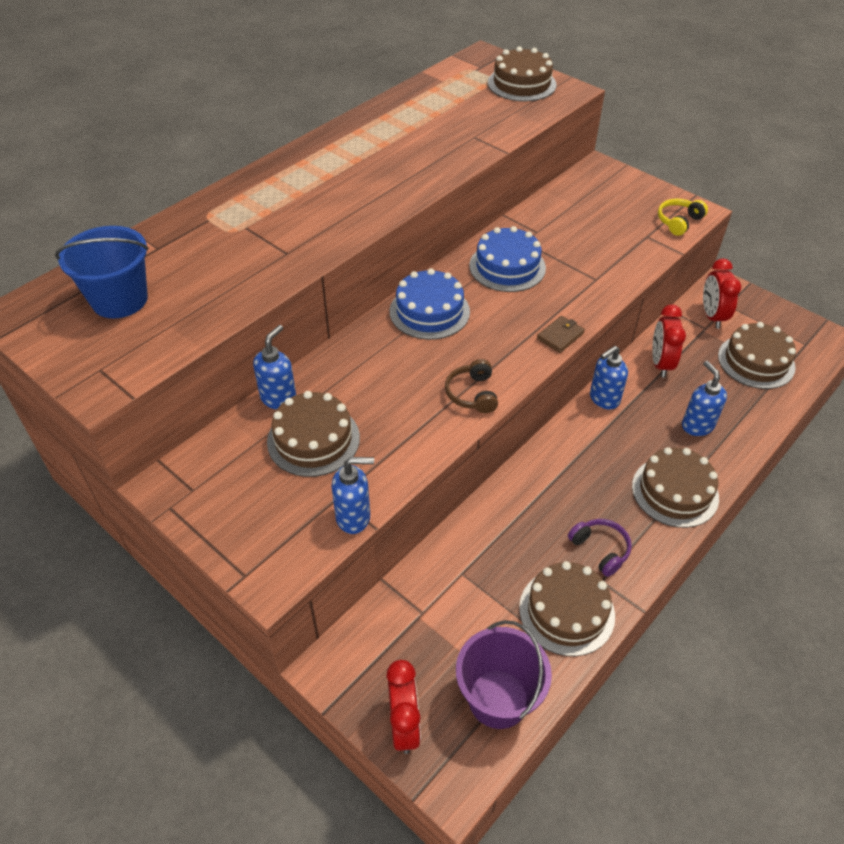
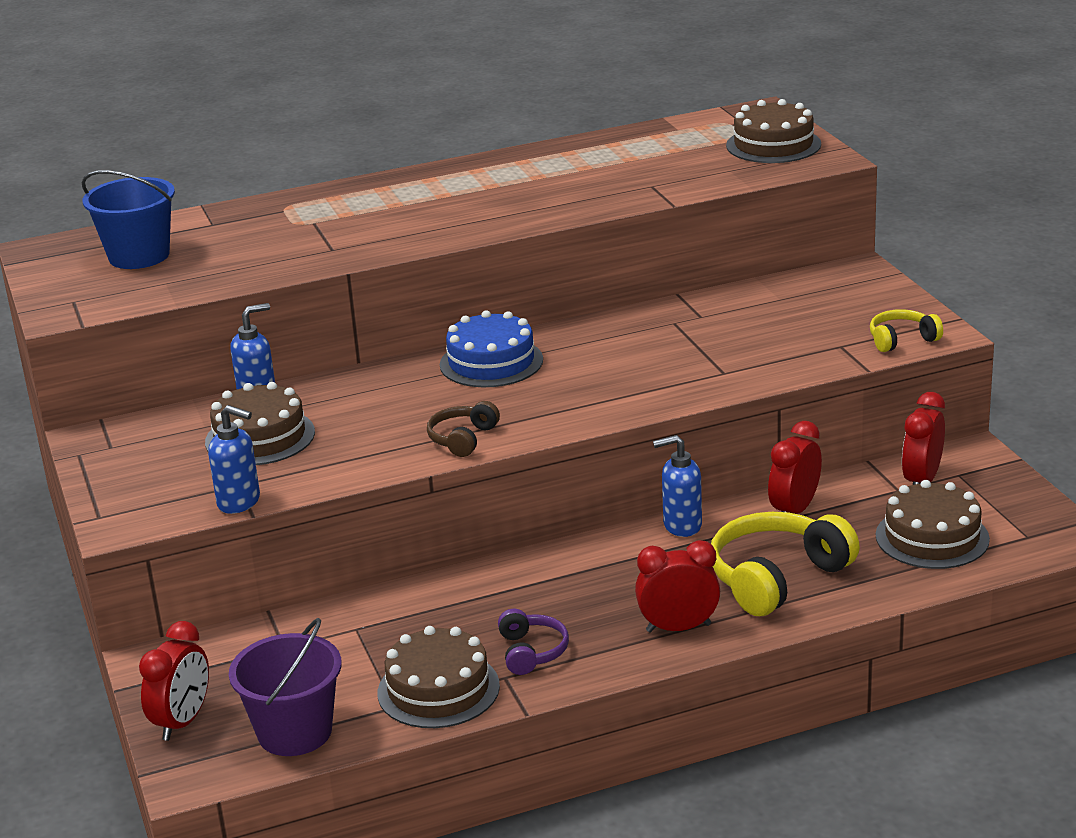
camera: 30 degrees right, 20 degrees down
(507, 267) = (626, 341): blue cake -> none
(560, 336) = (619, 413): brown wallet -> none
(675, 491) = (678, 628): brown cake -> red clock
(697, 425) = (776, 578): blue soap dispenser -> yellow headphones

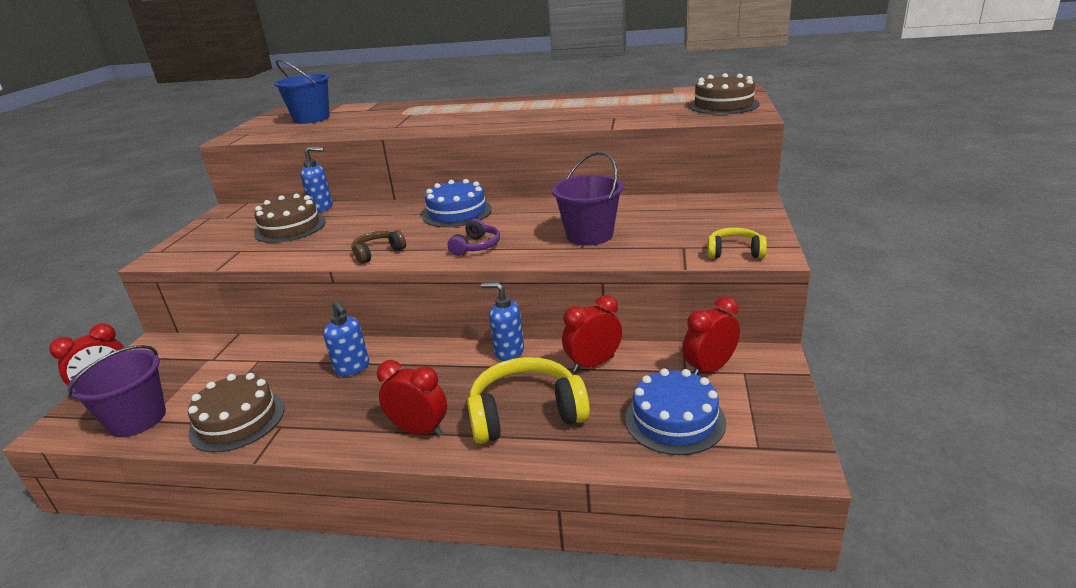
camera: 30 degrees right, 0 degrees up
(239, 502) = (223, 260): blue soap dispenser -> blue soap dispenser (352, 368)
(531, 652) = (317, 413): purple headphones -> purple headphones (476, 246)
(714, 355) = (589, 235): none -> purple bucket
(932, 537) = (674, 420): brown cake -> blue cake

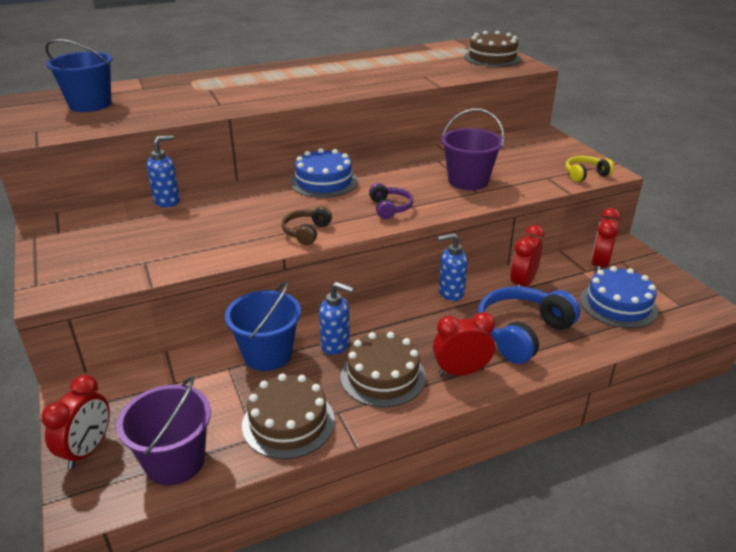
camera: 35 degrees left, 5 degrees up
(290, 227) = (165, 227): brown cake -> brown cake (383, 376)
(296, 359) = (267, 354): none -> blue bucket
(526, 414) = (522, 333): yellow headphones -> blue headphones

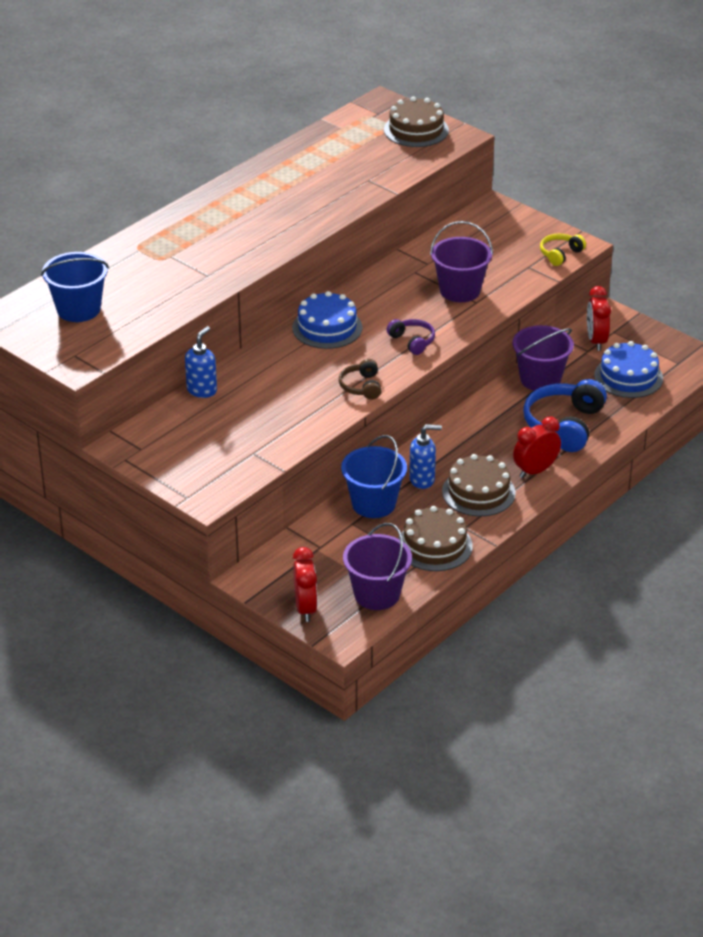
camera: 25 degrees left, 5 degrees up
(450, 293) = (484, 406): blue soap dispenser -> none
(522, 283) = (540, 379): red clock -> purple bucket

